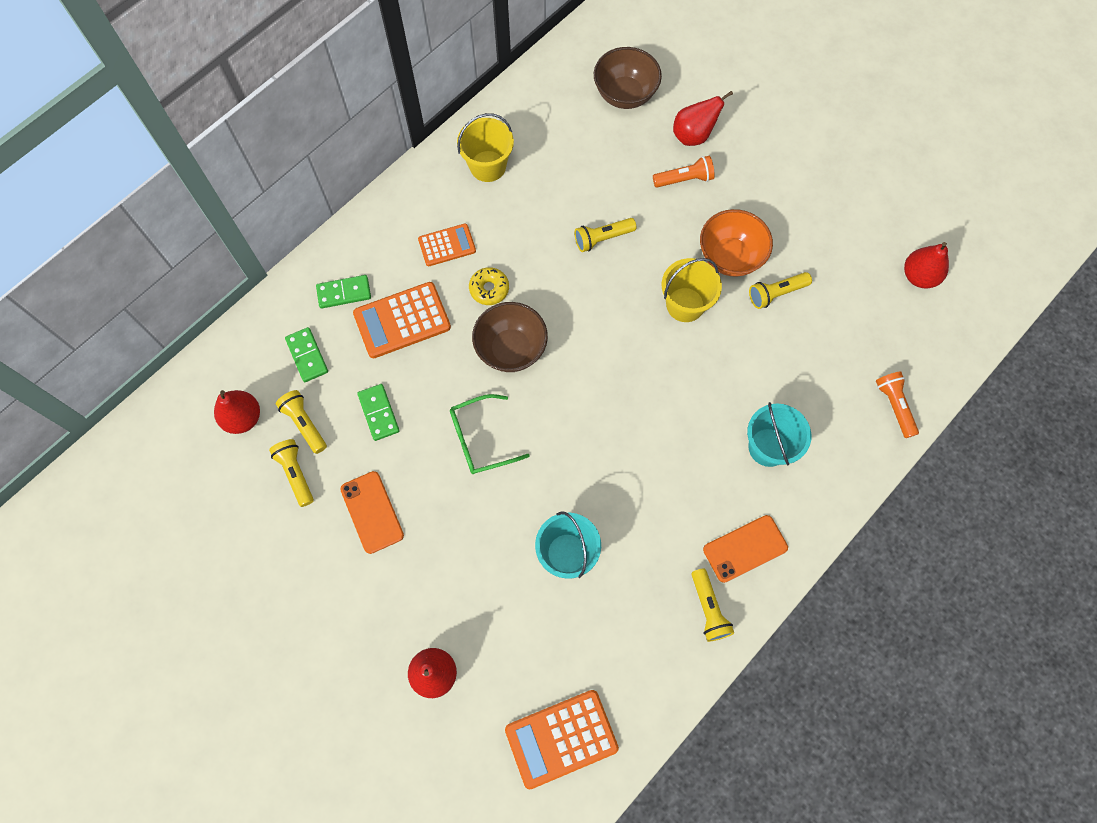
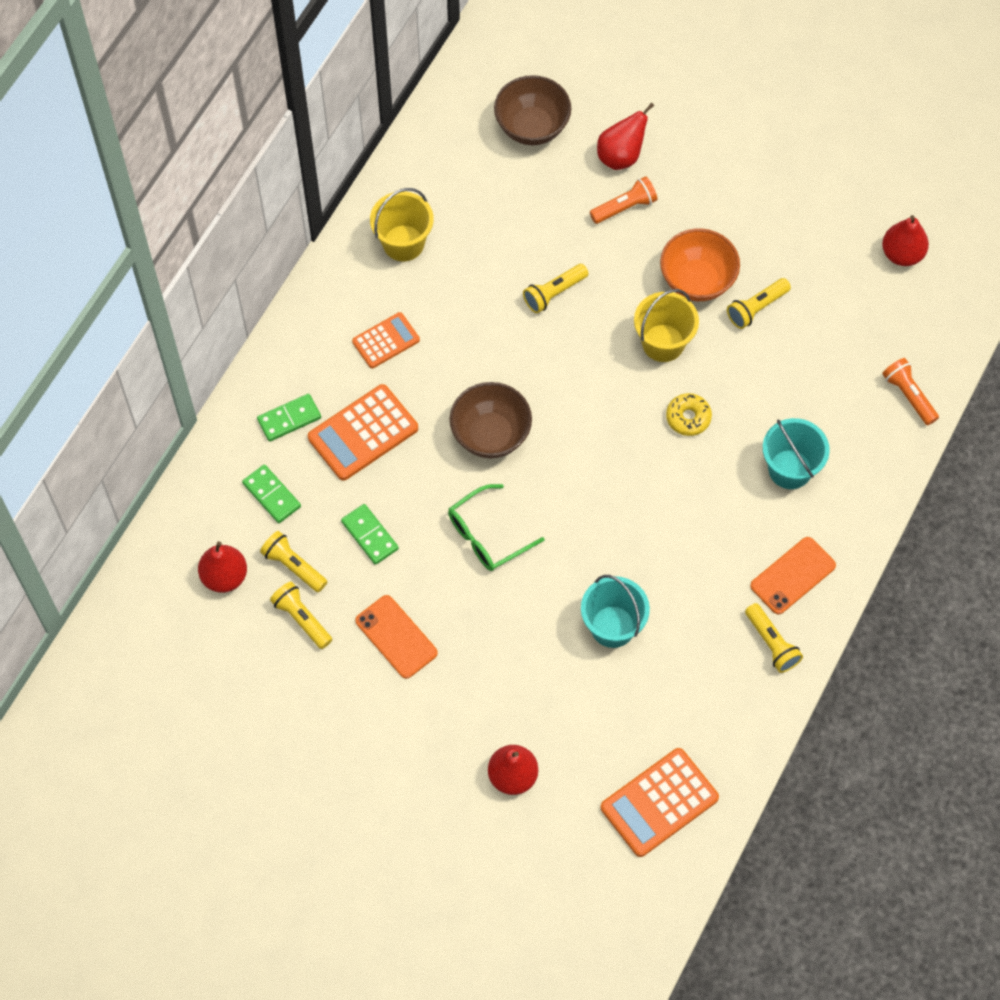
camera: 15 degrees left, 5 degrees down
(489, 289) = (447, 377): yellow donut -> yellow donut (688, 417)

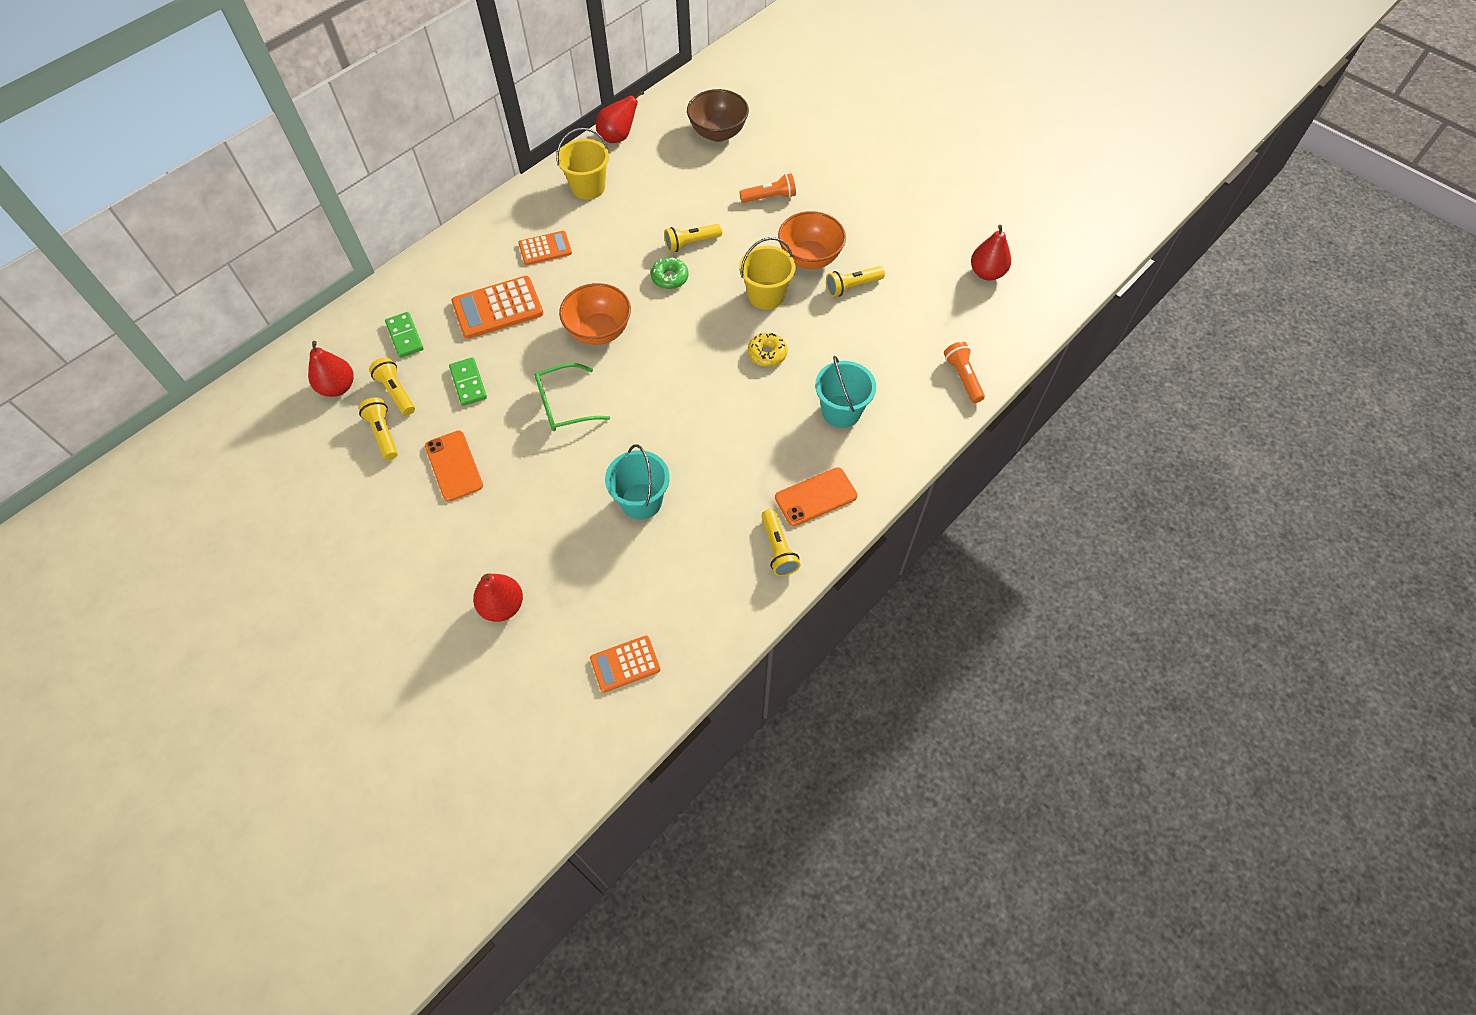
camera: 15 degrees right, 5 degrees down
(289, 419) = (445, 286): green domino -> none
(490, 435) = (599, 331): brown bowl -> orange bowl
(545, 346) = (669, 278): none -> green donut
(621, 156) = (779, 164): red pear -> red pear (618, 137)
(659, 802) = (625, 664): orange calculator -> orange calculator, size x0.62

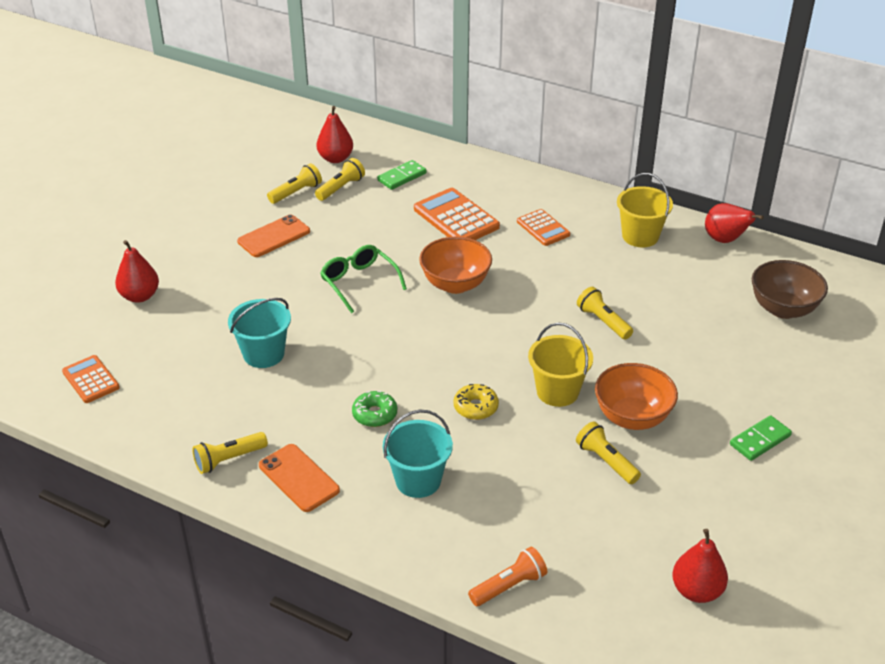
camera: 75 degrees right, 20 degrees down
(468, 383) = (364, 223): green domino -> green domino (760, 440)
(669, 278) = (547, 316): green donut -> green donut (374, 414)
(770, 197) = (708, 368): orange flashlight -> none

